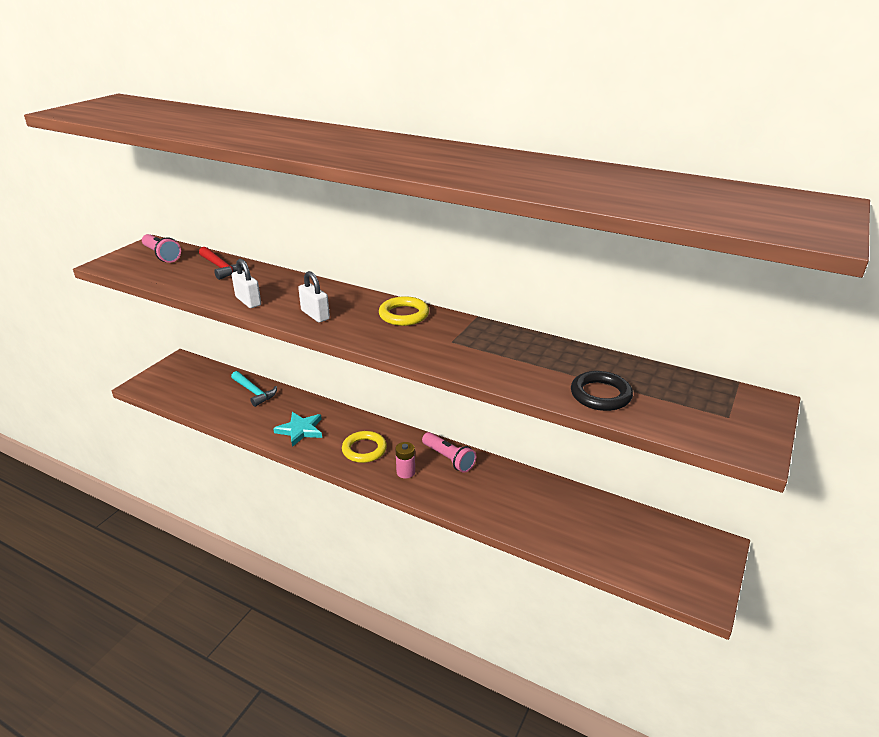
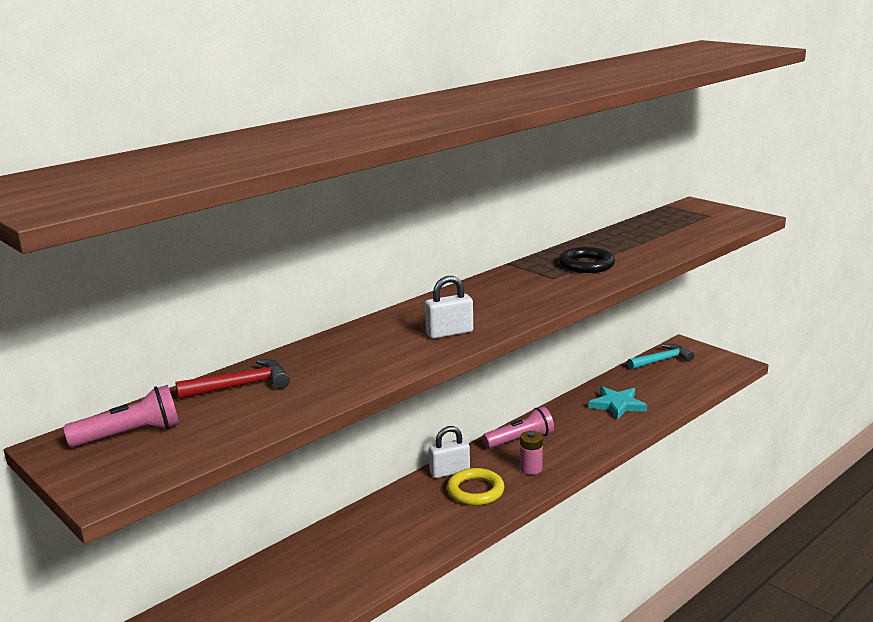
camera: 70 degrees left, 10 degrees down
(248, 301) = (377, 369): white padlock -> white padlock (449, 472)
(254, 392) = (280, 572): turquoise hammer -> turquoise hammer (661, 360)
(300, 430) = (406, 535): turquoise star -> turquoise star (617, 405)
(404, 315) = (482, 291): yellow ring -> none
(600, 395) = (671, 242): black ring -> black ring (586, 264)

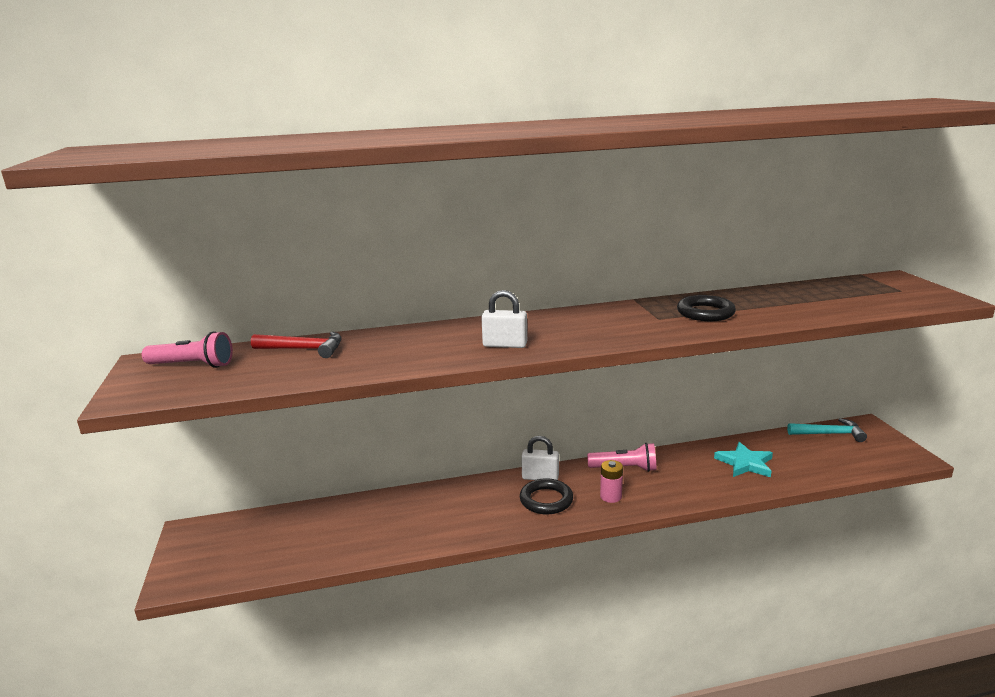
camera: 30 degrees right, 0 degrees up
(475, 491) = (546, 500): yellow ring -> black ring

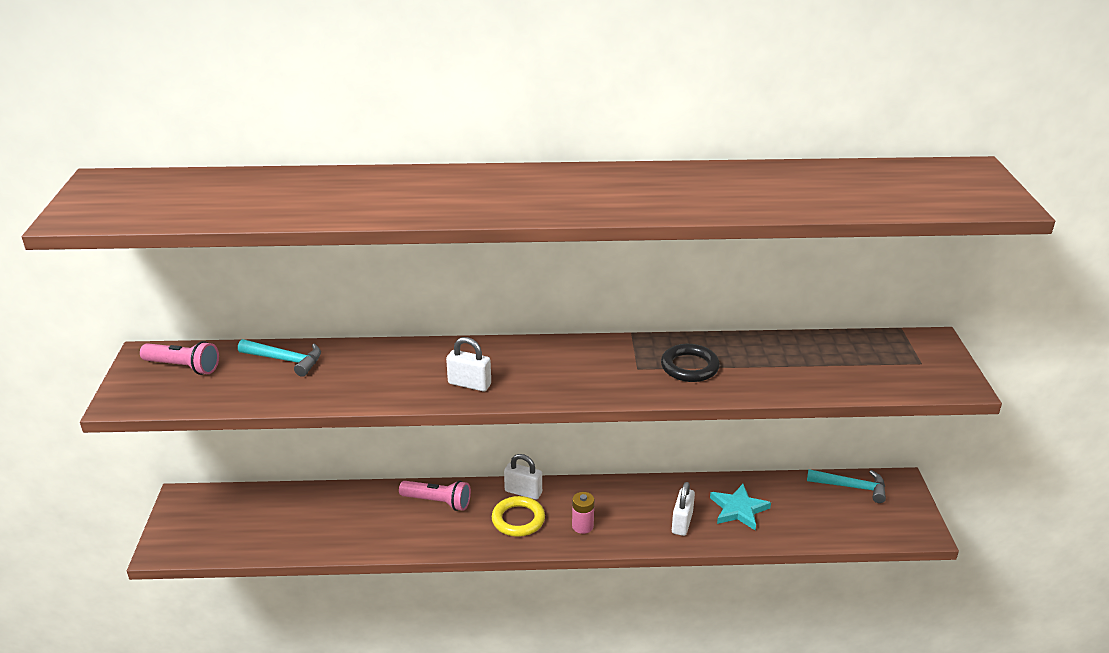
camera: 10 degrees right, 10 degrees up
(304, 349) = (285, 360): red hammer -> turquoise hammer
(546, 500) = (518, 519): black ring -> yellow ring
(625, 468) = (612, 495): pink flashlight -> pink flashlight (438, 502)
(701, 481) = (682, 523): none -> white padlock

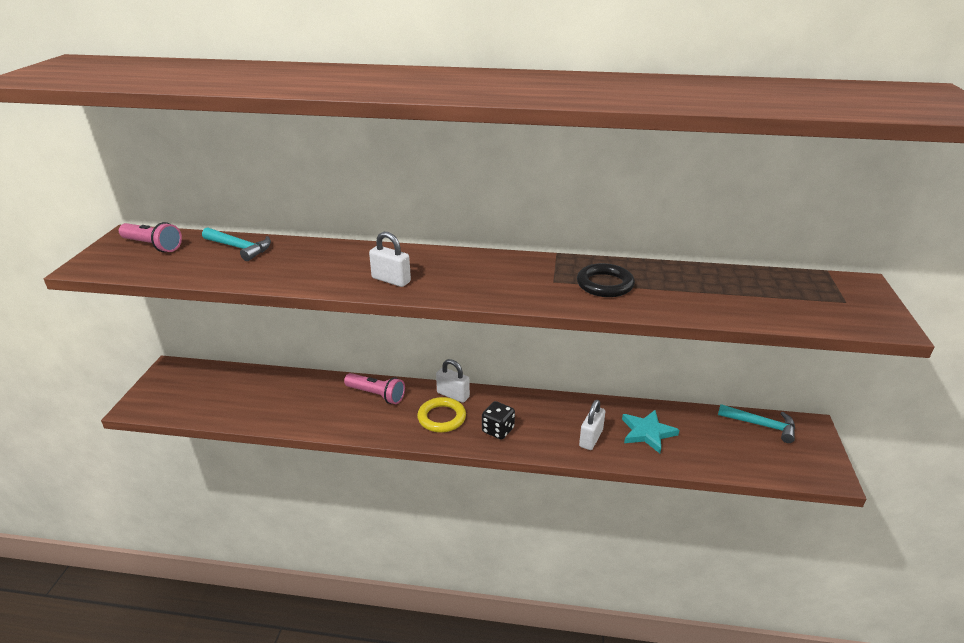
camera: 10 degrees right, 0 degrees up
(582, 526) = (498, 430): pink battery -> black dice

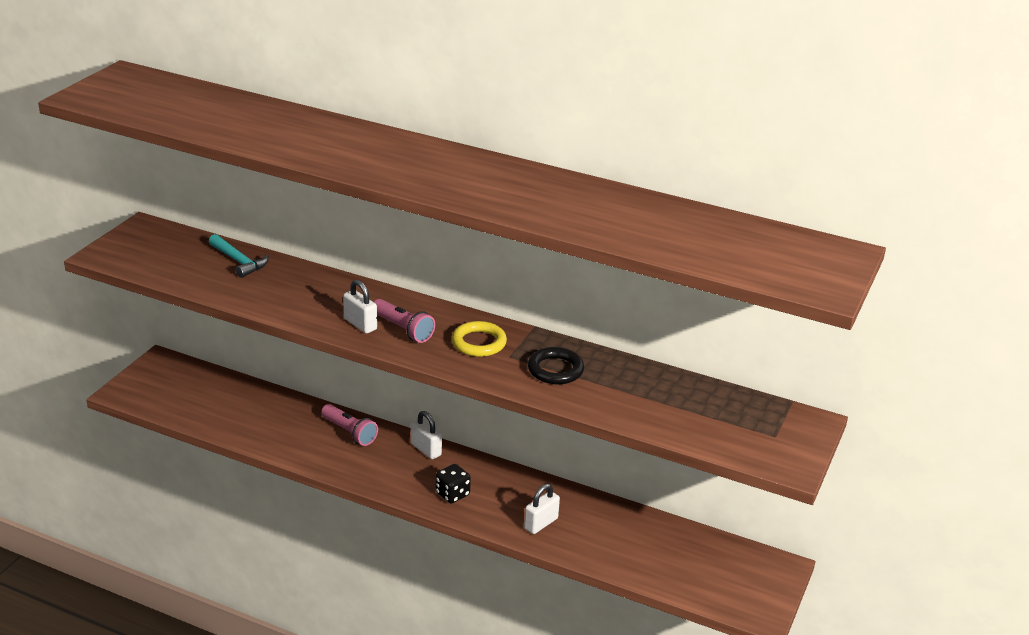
camera: 15 degrees right, 0 degrees up
(153, 246) = (163, 243): pink flashlight -> pink flashlight (403, 329)
(441, 418) = (403, 469): yellow ring -> yellow ring (478, 343)
(647, 432) = (602, 531): turquoise star -> none
(761, 425) = (729, 553): turquoise hammer -> none

